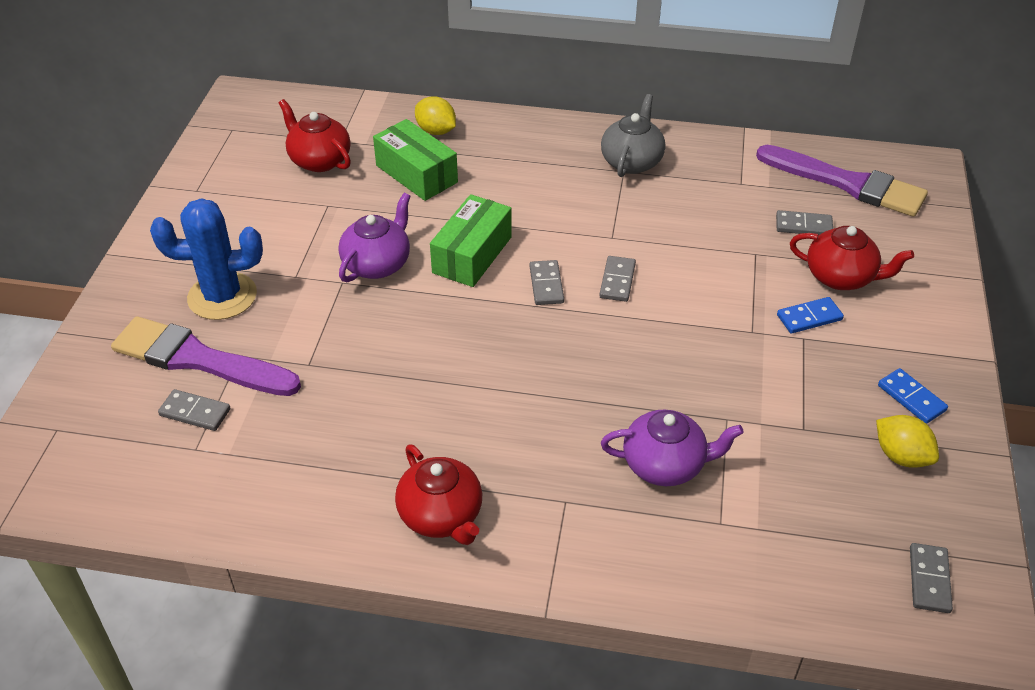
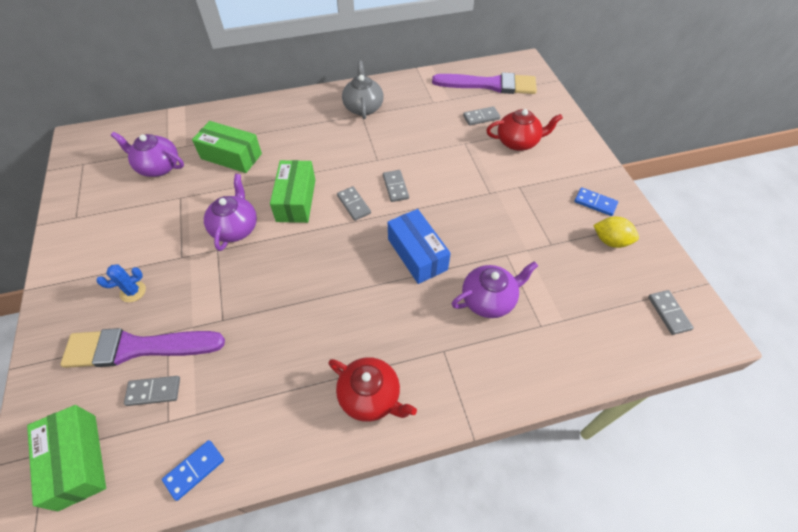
camera: 25 degrees left, 10 degrees up
(85, 451) = (77, 461): none -> green box
(222, 296) = (133, 291): blue cactus -> blue cactus, size x0.49
(319, 160) = (158, 167): red teapot -> purple teapot
(436, 131) = (230, 123): yellow lemon -> none
(598, 375) = (417, 254): none -> blue box
(809, 317) = (515, 173): blue domino -> blue domino (194, 470)

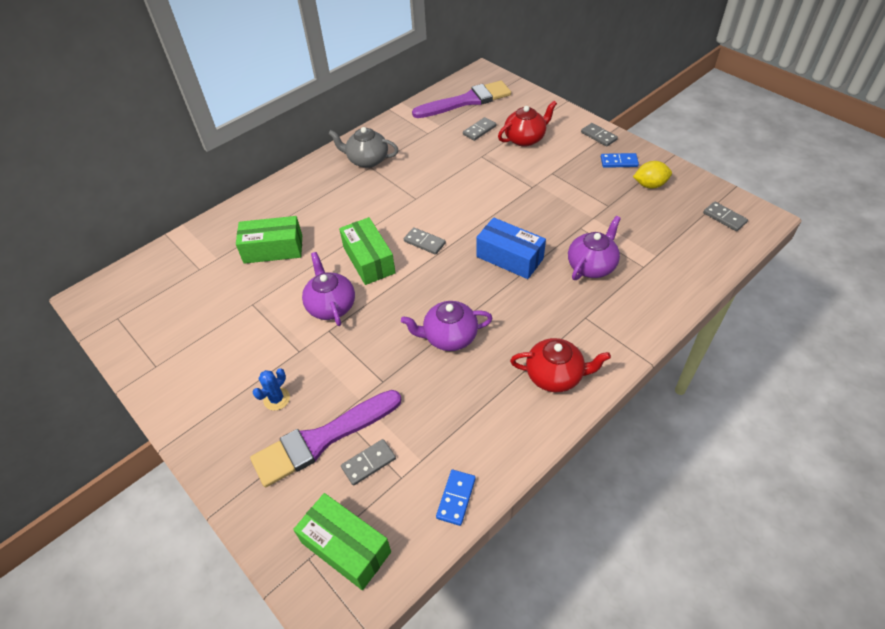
camera: 25 degrees left, 5 degrees down
(158, 167) = (205, 288): purple teapot -> purple teapot (449, 337)
(363, 107) = (367, 160): grey teapot -> grey teapot turned 45 degrees counterclockwise
(395, 187) = (450, 214): grey domino -> grey domino (598, 136)

